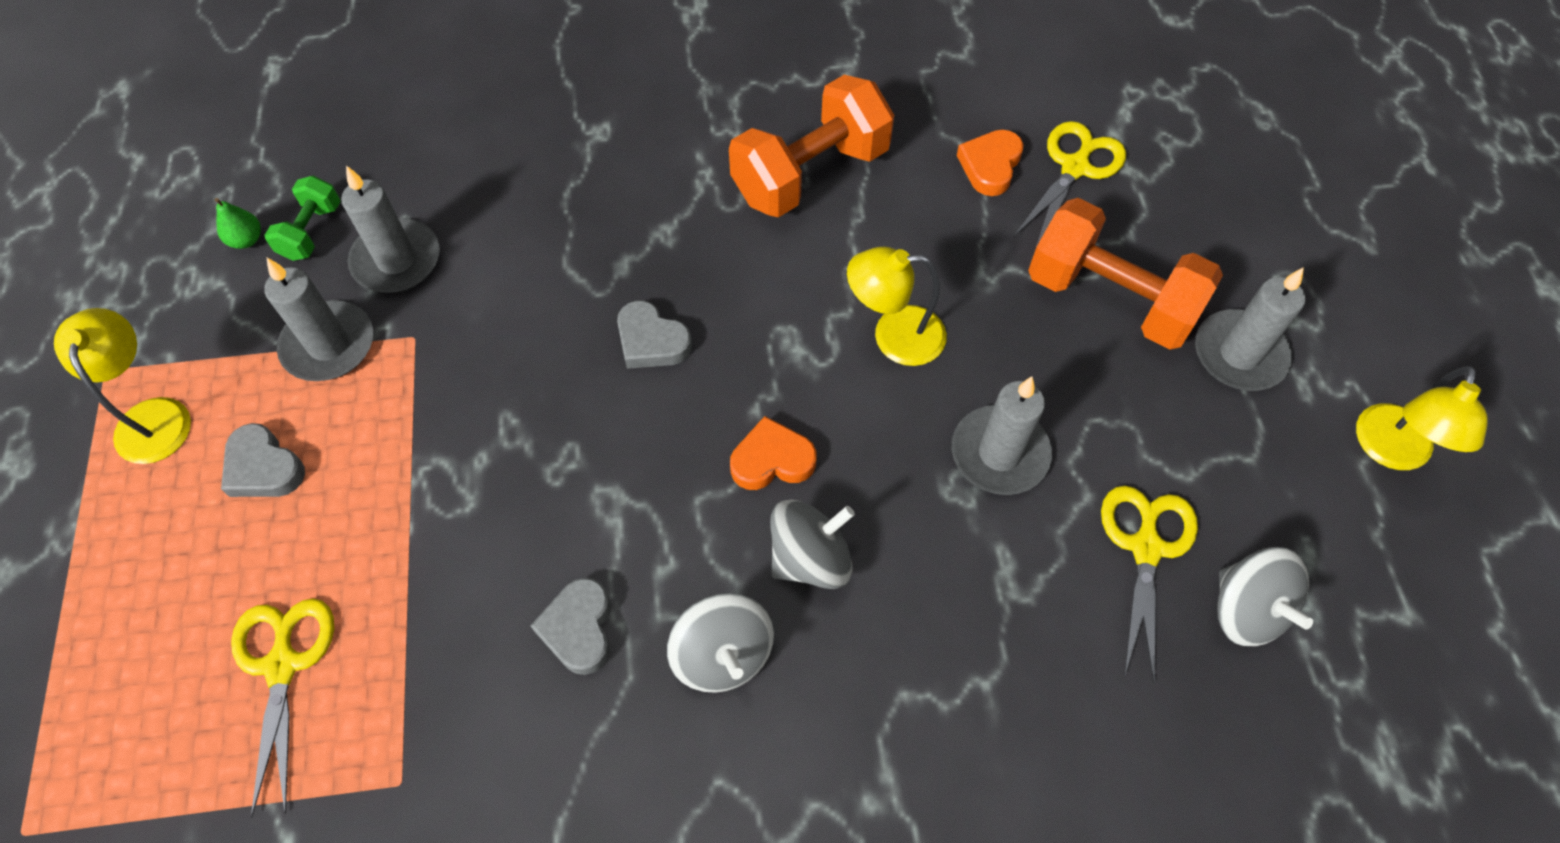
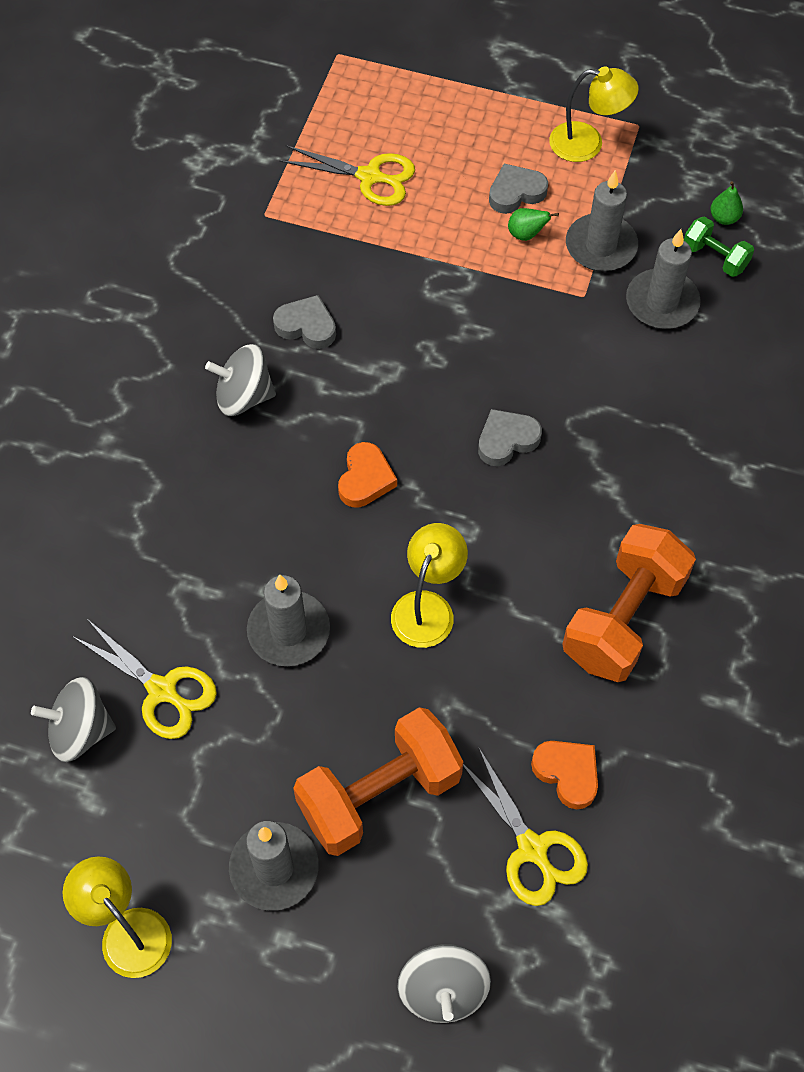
camera: 115 degrees right, 0 degrees up
(334, 430) = (526, 234): none -> green pear
(810, 174) = (623, 619): orange dumbbell -> orange dumbbell turned 45 degrees clockwise
(810, 558) = (279, 472): grey spinning top -> grey spinning top (443, 990)

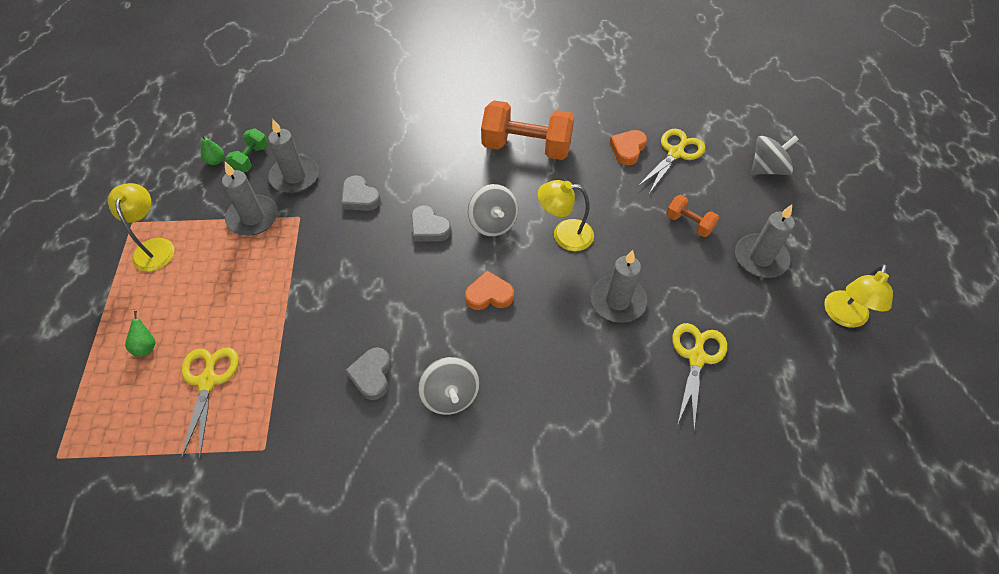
camera: 110 degrees left, 5 degrees down
(80, 731) = (751, 395): grey spinning top -> grey spinning top (493, 223)
(379, 794) = (689, 223): orange dumbbell -> orange dumbbell, size x0.50
(516, 192) = (210, 278): grey heart -> grey heart (360, 197)
(526, 234) = (250, 261): green pear -> green pear (146, 346)

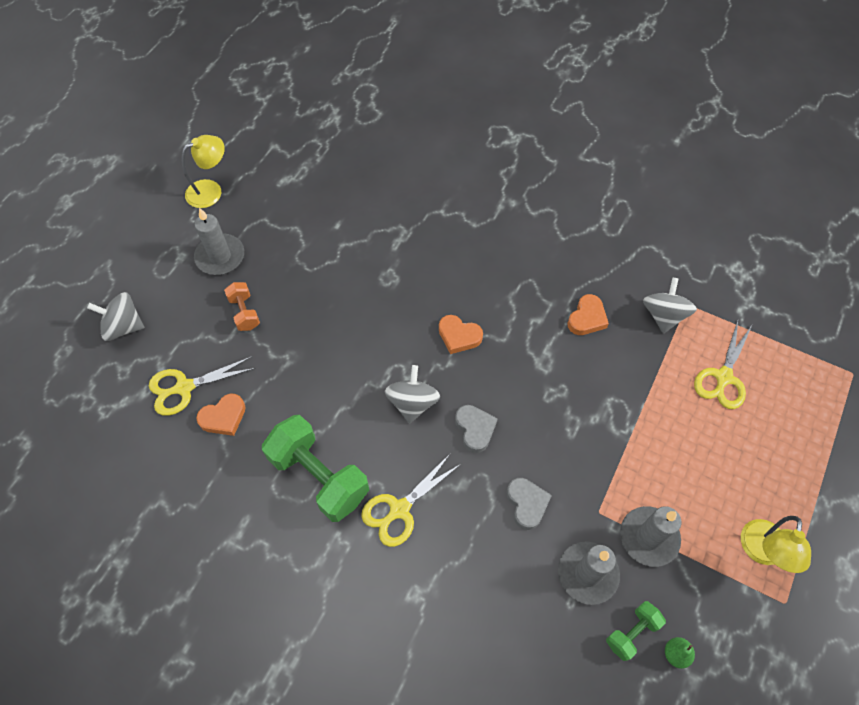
camera: 150 degrees left, 5 degrees up
(146, 346) = (776, 436): green pear -> none
(372, 375) = (587, 318): grey heart -> orange heart
(450, 395) = (533, 276): grey spinning top -> grey spinning top (663, 315)
(526, 147) = (319, 476): orange dumbbell -> green dumbbell
(564, 235) = (357, 357): yellow lamp -> none
(617, 301) = (360, 280): grey candle -> none
(696, 357) = (339, 216): yellow scissors -> yellow scissors (399, 509)

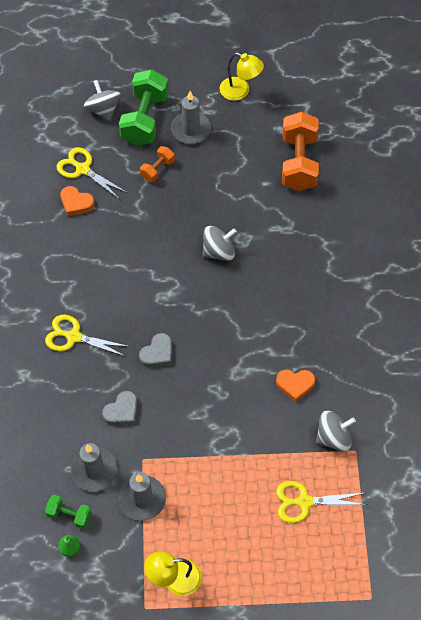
camera: 60 degrees right, 0 degrees up
(319, 476) = (68, 279): green dumbbell -> green dumbbell (145, 119)
(335, 186) = (298, 162): none -> orange dumbbell
(412, 403) = (153, 305): grey spinning top -> grey spinning top (218, 251)
(459, 336) = (224, 307): orange heart -> none

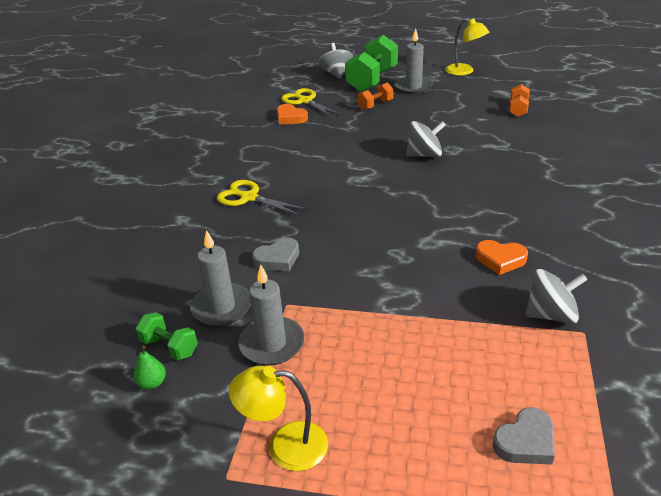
camera: 15 degrees right, 25 degrees down
(157, 353) = (336, 218): grey heart -> grey heart (525, 442)
(298, 162) = (518, 109): orange dumbbell -> orange dumbbell, size x0.50
(304, 502) = (504, 379): yellow scissors -> none

